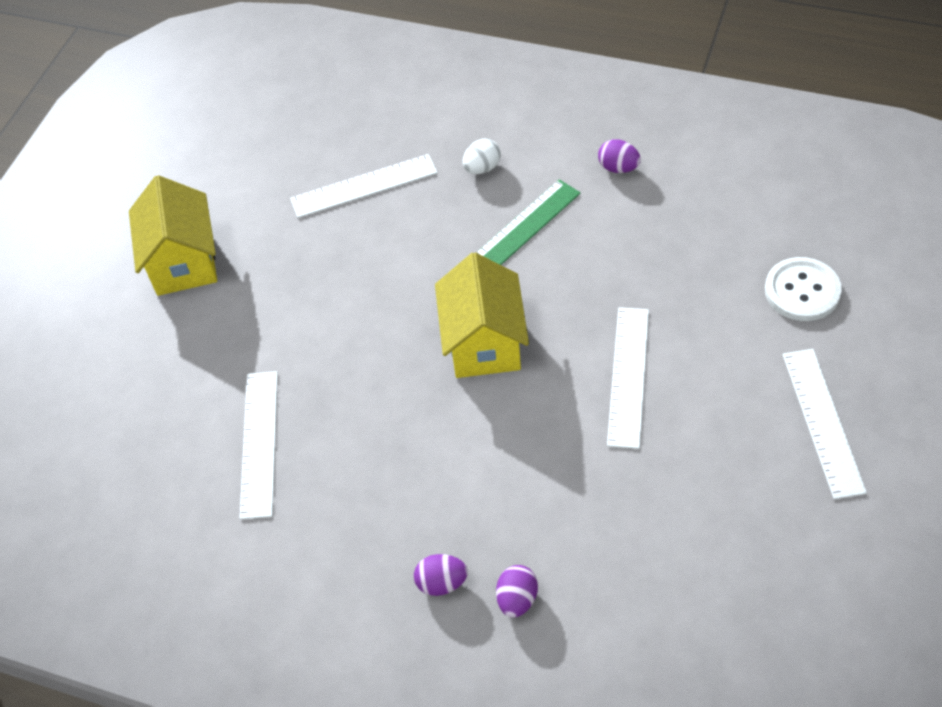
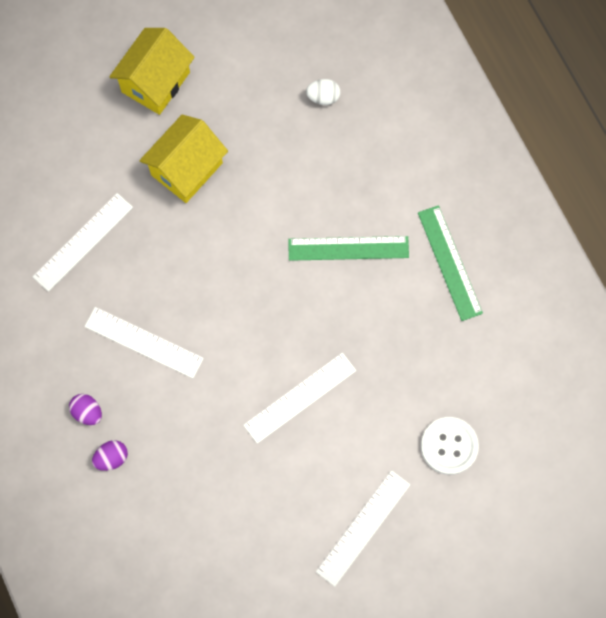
camera: 40 degrees right, 20 degrees up
(364, 186) = (300, 128): white ruler -> white ruler (143, 342)
(482, 168) = (376, 183): white egg -> white egg (323, 97)
(484, 342) = (251, 299): yellow house -> yellow house (186, 169)
(618, 168) = (449, 262): purple egg -> green ruler

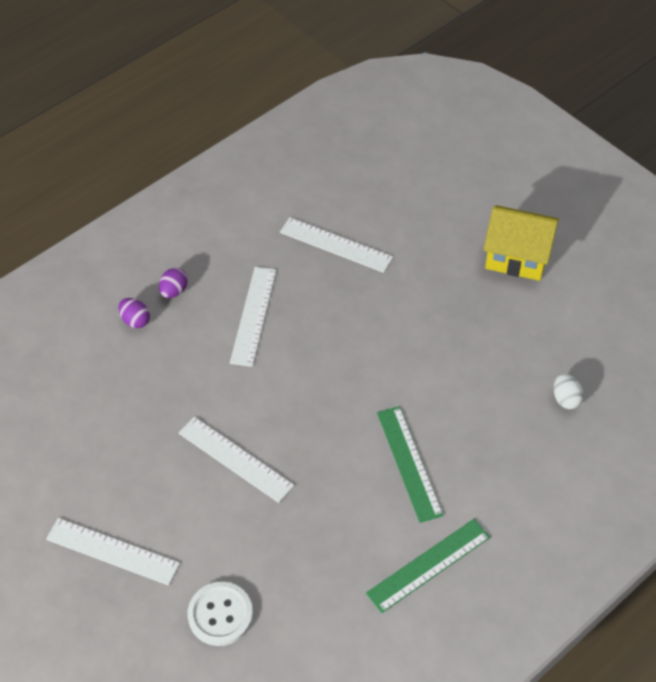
camera: 75 degrees right, 20 degrees down
(186, 169) = (439, 304): yellow house -> none

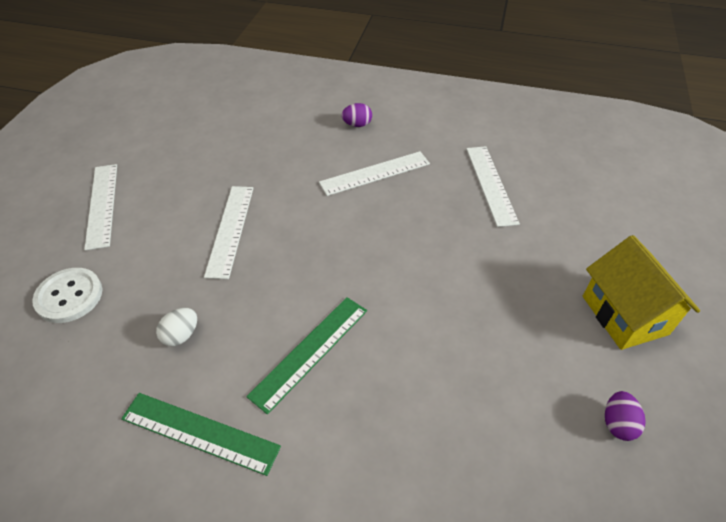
camera: 55 degrees right, 5 degrees down
(135, 320) = (314, 120): purple egg -> purple egg (617, 423)
(565, 399) = (501, 458): white egg -> white egg (181, 335)

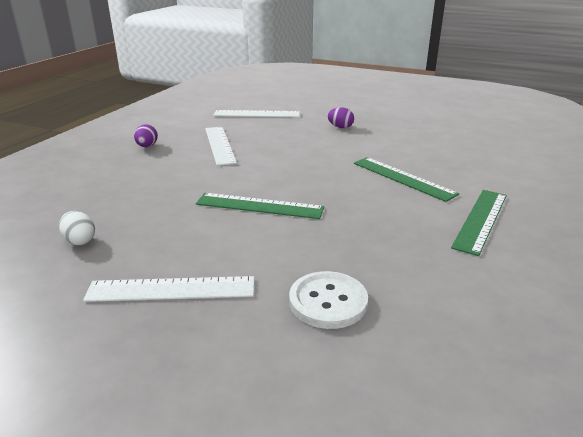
camera: 80 degrees left, 20 degrees down
(181, 335) = (387, 229): white egg -> white egg (80, 241)
(230, 230) = (259, 206): white ruler -> green ruler
(617, 423) = (444, 112): purple egg -> purple egg (340, 127)
(624, 315) = (376, 101): yellow house -> none

